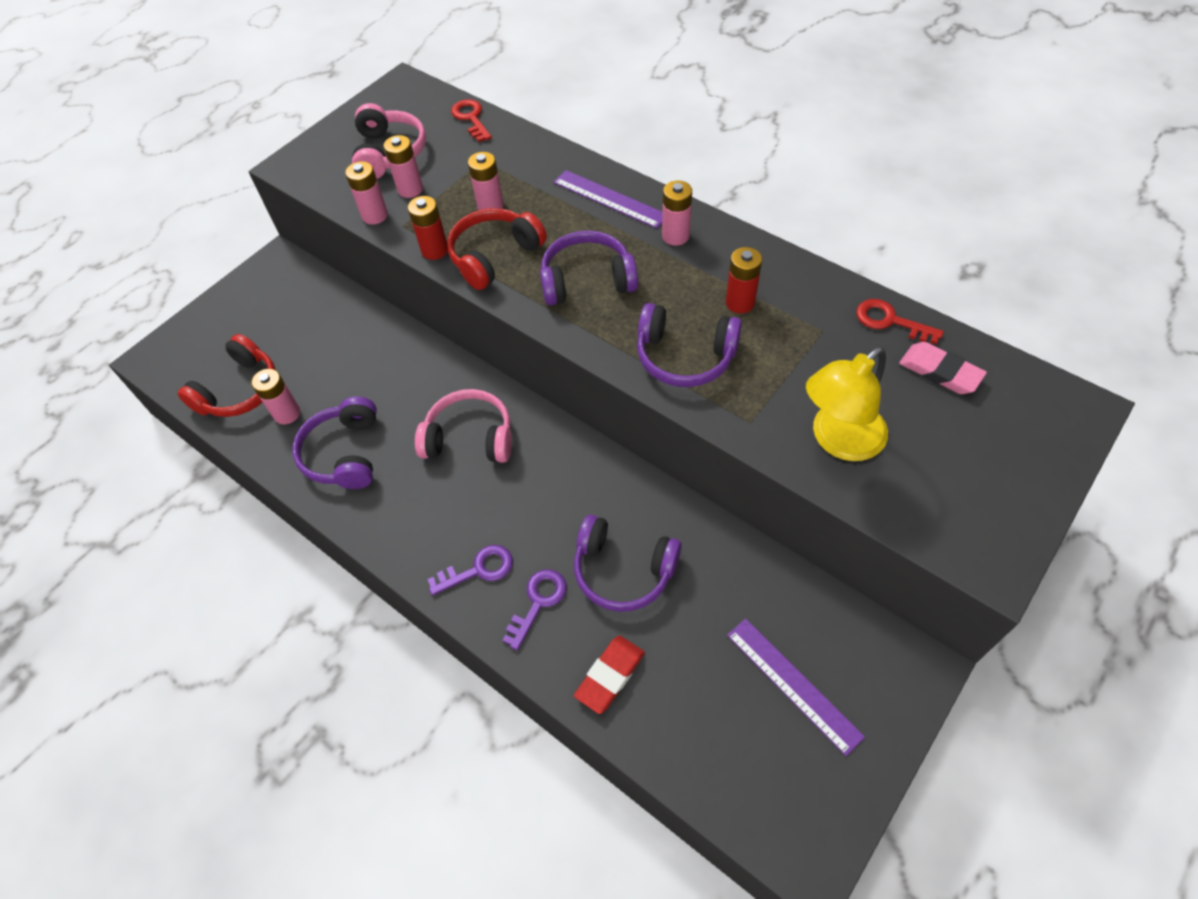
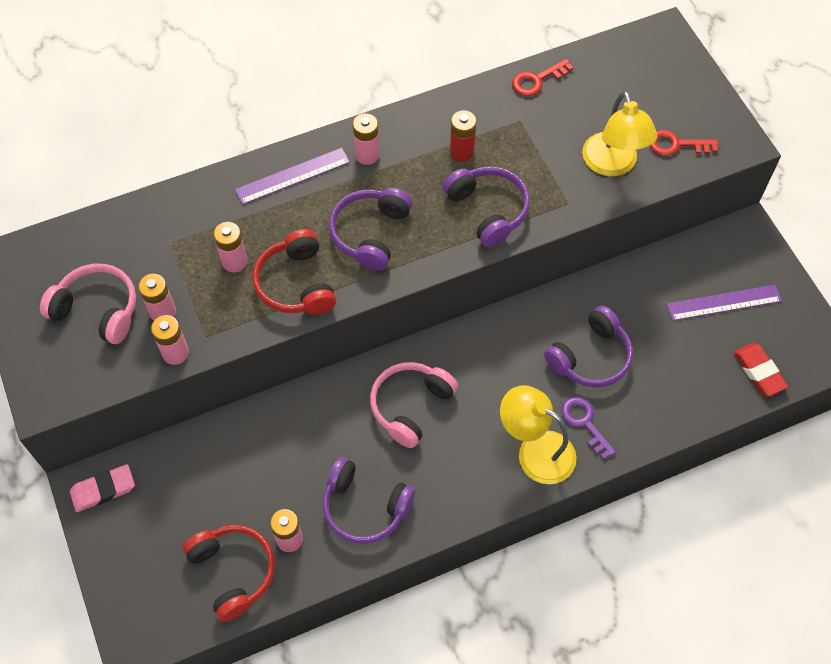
camera: 65 degrees left, 5 degrees up
(434, 250) = (256, 324): red battery -> none
(471, 118) = (105, 227): red key -> red key (676, 144)
(478, 569) = (535, 451): purple key -> yellow lamp
(610, 675) = (664, 404): red eraser -> red eraser (759, 371)
(685, 356) = (488, 210): purple headphones -> purple headphones turned 75 degrees counterclockwise
(940, 371) = (594, 81): pink eraser -> pink eraser (103, 490)

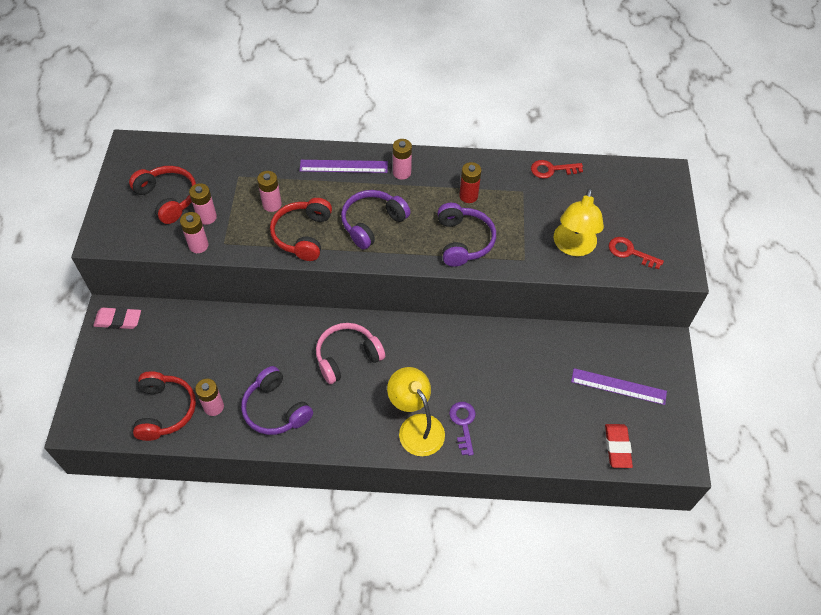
camera: 25 degrees right, 5 degrees down
(97, 310) = (168, 198): pink headphones -> red headphones
(590, 357) = (494, 380): purple headphones -> none

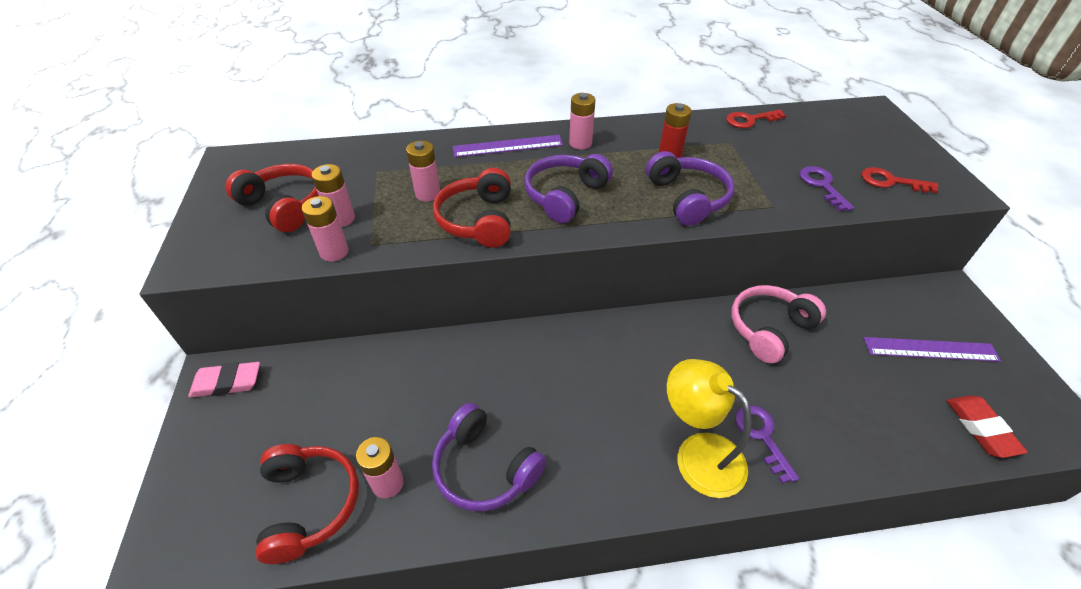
camera: 10 degrees left, 10 degrees down
(347, 357) = (567, 375): pink headphones -> pink headphones (769, 329)
(573, 247) = (822, 185): yellow lamp -> purple key

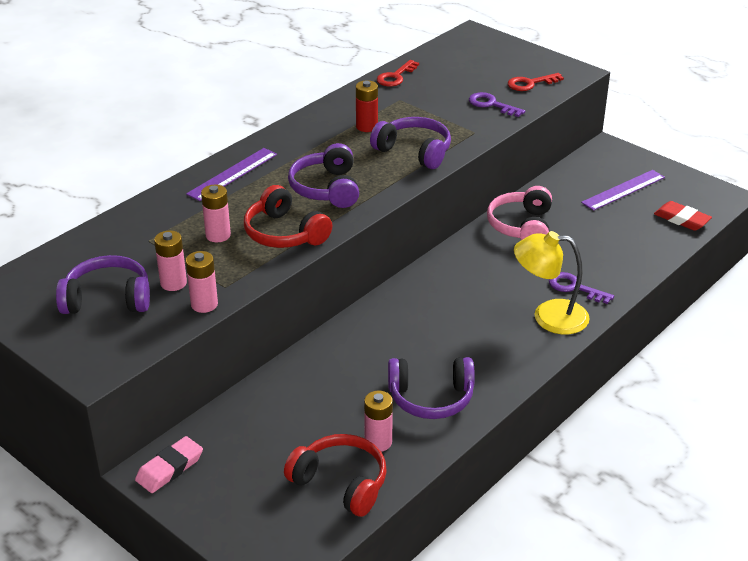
camera: 40 degrees left, 10 degrees down
(284, 206) = (108, 299): red headphones -> purple headphones
(580, 143) = (288, 147): pink battery -> none

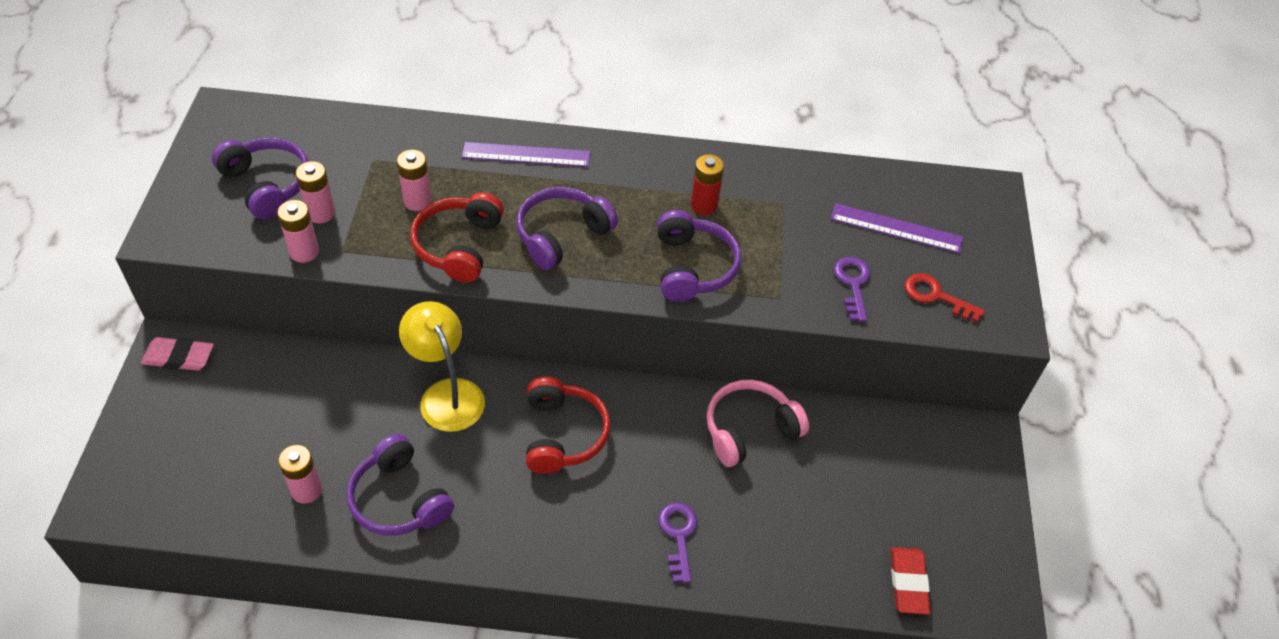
camera: 50 degrees right, 15 degrees up
(340, 483) = (232, 492): red headphones -> red headphones (563, 434)
(395, 77) = (826, 176): red key -> none
(549, 316) = (607, 536): yellow lamp -> yellow lamp (446, 394)
(623, 190) = (912, 493): purple ruler -> purple ruler (896, 228)

